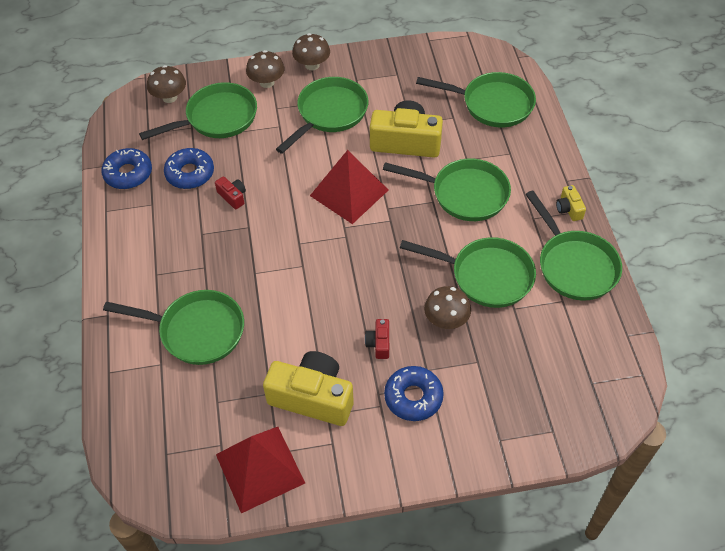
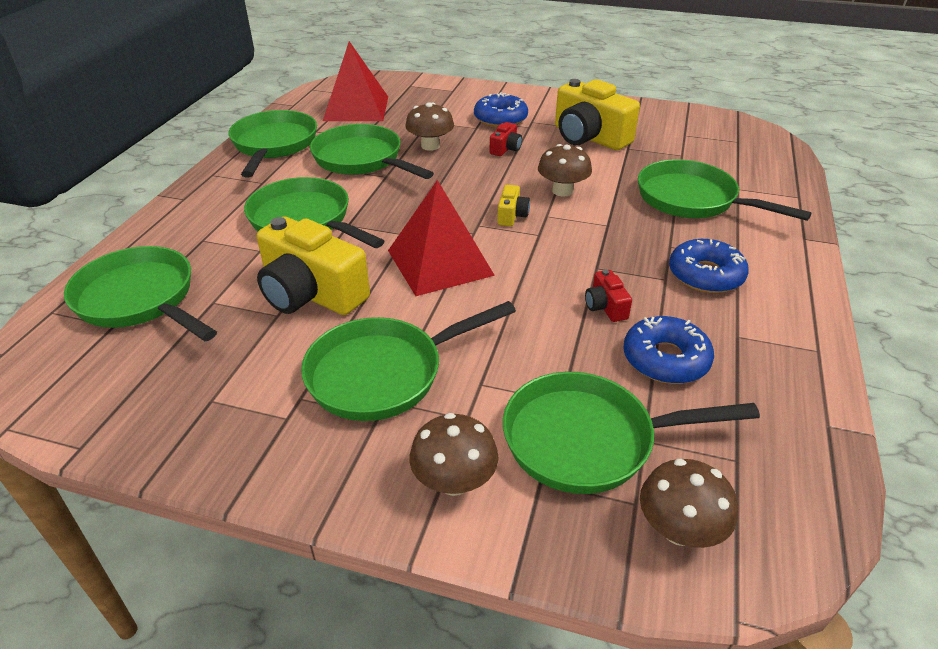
camera: 155 degrees left, 15 degrees down
(128, 174) = (779, 395): blue donut -> blue donut (705, 275)
(259, 468) = (653, 118): red pyramid -> red pyramid (356, 108)
(312, 65) = (339, 485): brown mushroom -> brown mushroom (562, 191)
(569, 209) = (218, 178): yellow camera -> yellow camera (512, 215)

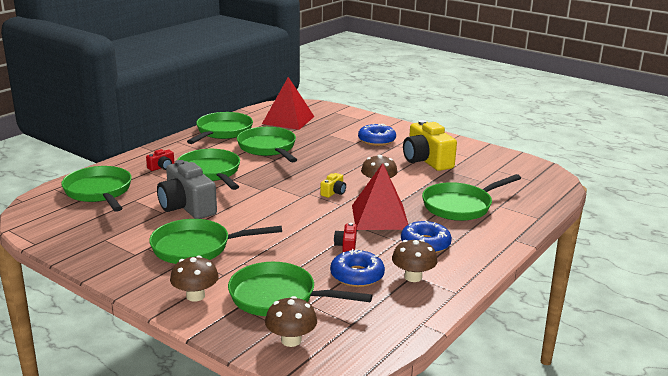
camera: 20 degrees right, 15 degrees down
(311, 293) = (187, 206): yellow camera -> grey camera
(430, 146) = (317, 148): brown mushroom -> brown mushroom (413, 277)
(440, 262) = (269, 206): red pyramid -> red pyramid (380, 217)
(505, 149) = (364, 157): red camera -> red camera (162, 167)
(693, 200) = (460, 206): green pan -> green pan turned 90 degrees counterclockwise

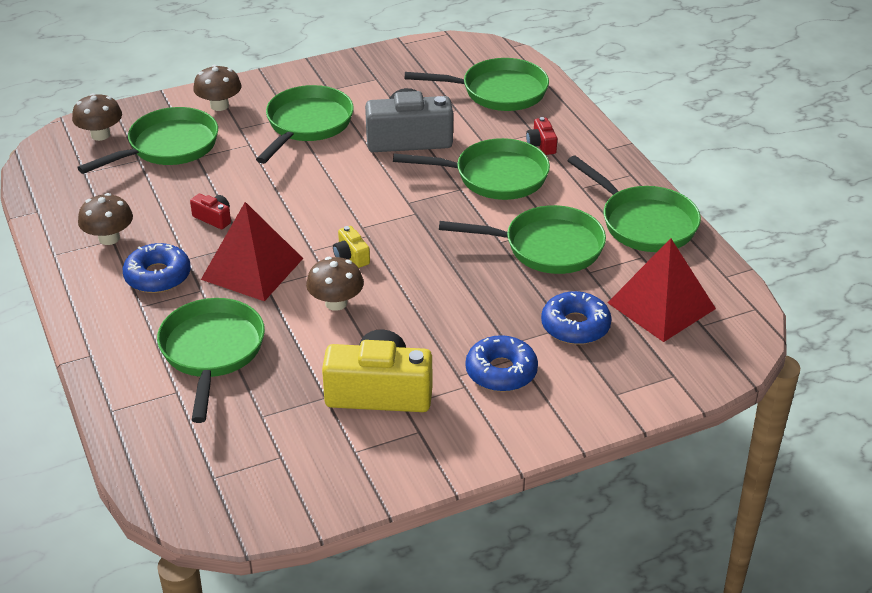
camera: 120 degrees right, 15 degrees up
(357, 275) = (151, 203): blue donut -> blue donut (575, 326)

